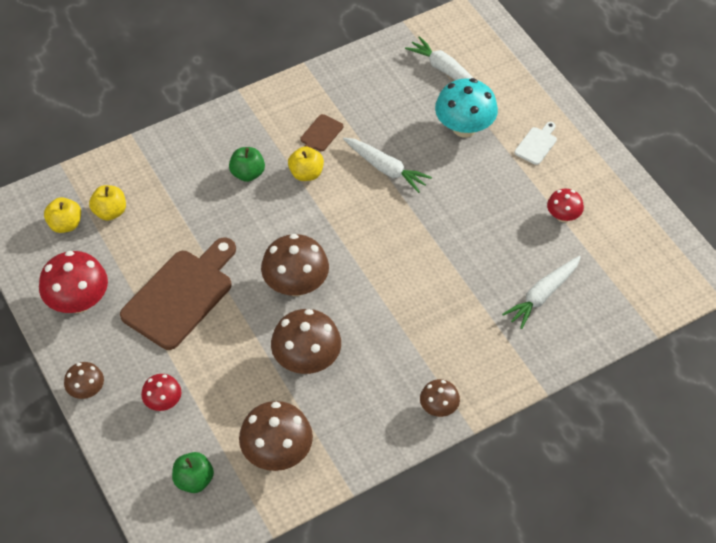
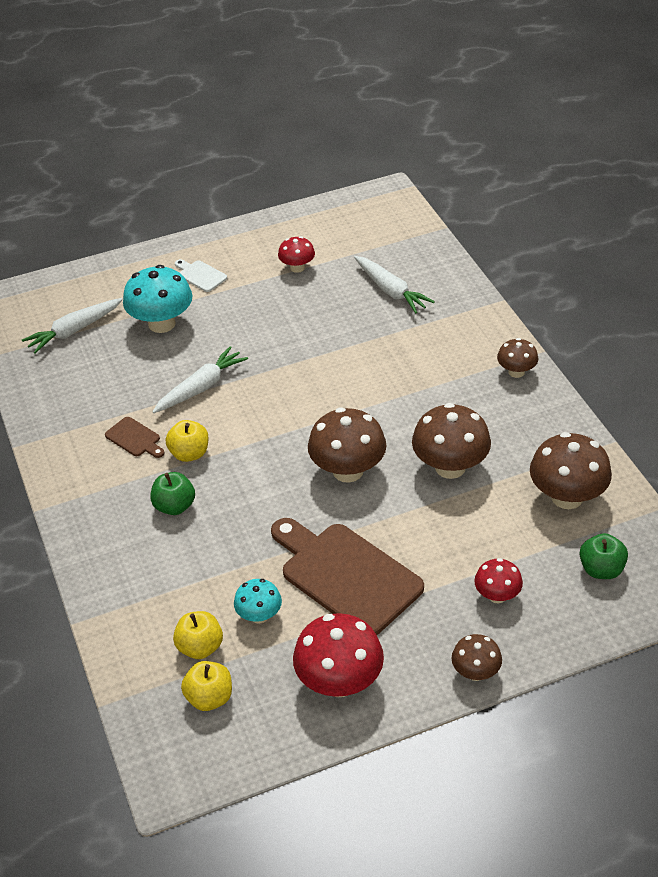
camera: 80 degrees left, 10 degrees down
(140, 244) = (259, 615): none -> turquoise mushroom

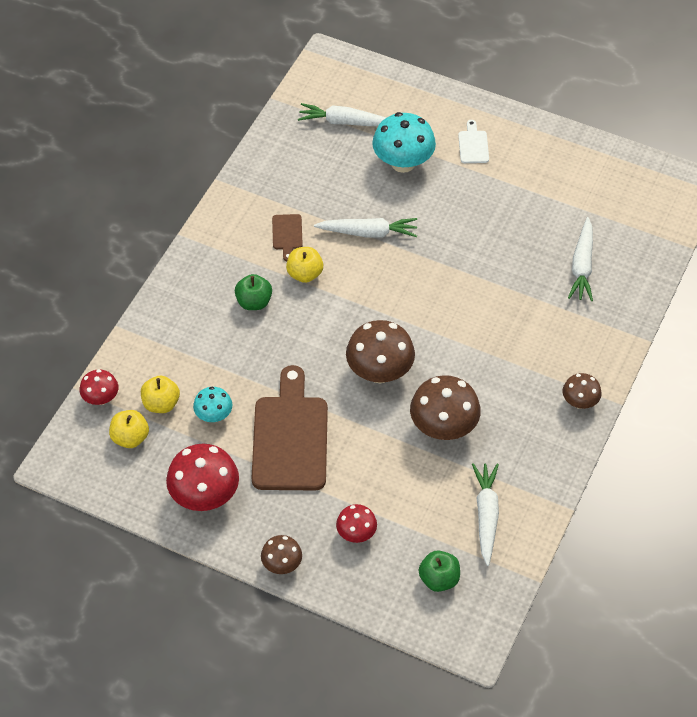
camera: 45 degrees right, 10 degrees up
(297, 267) = (544, 193): red mushroom -> red mushroom (101, 398)
(567, 497) = (486, 515): brown mushroom -> white carrot

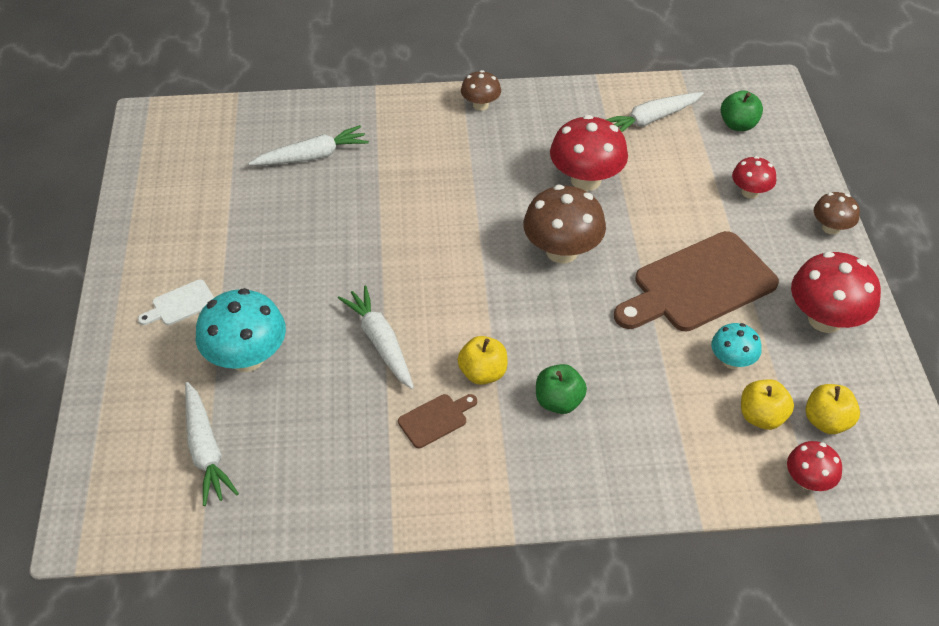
camera: 120 degrees left, 5 degrees down
(443, 427) = (585, 180): brown mushroom -> red mushroom

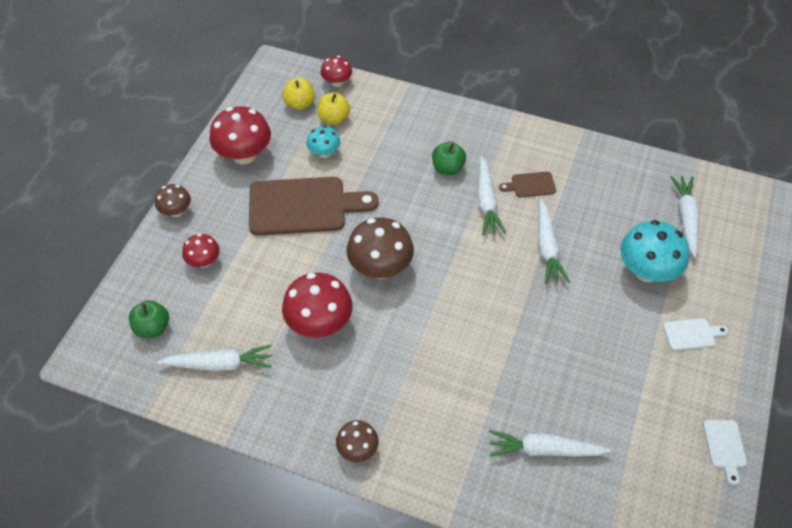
camera: 155 degrees left, 5 degrees up
(135, 213) = (725, 447): none -> white cutting board
(483, 373) = (486, 202): yellow apple -> white carrot

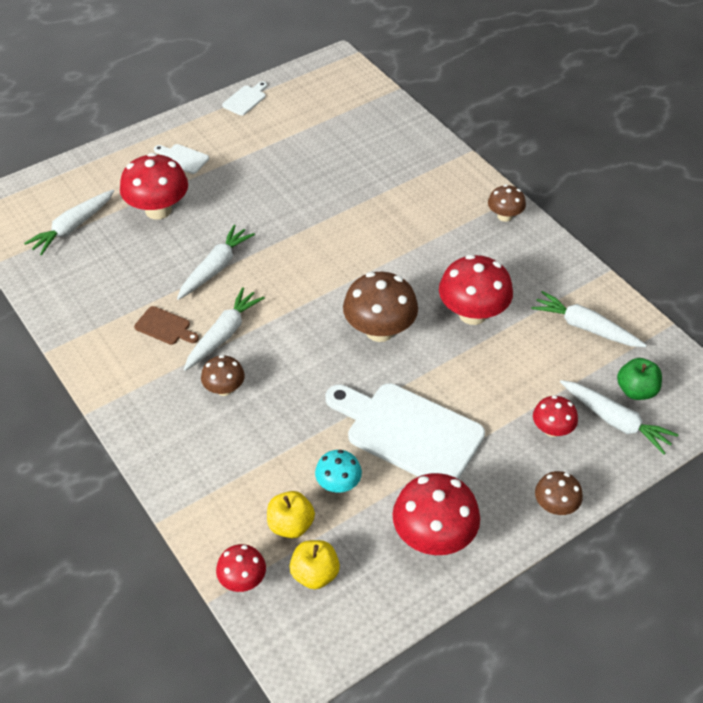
camera: 145 degrees left, 5 degrees down
(303, 206) = (408, 432): brown cutting board -> white cutting board
(448, 168) = (224, 389): green apple -> brown mushroom
(544, 450) = (367, 153): white carrot -> white carrot (615, 421)
(646, 271) = (158, 210): turquoise mushroom -> red mushroom

